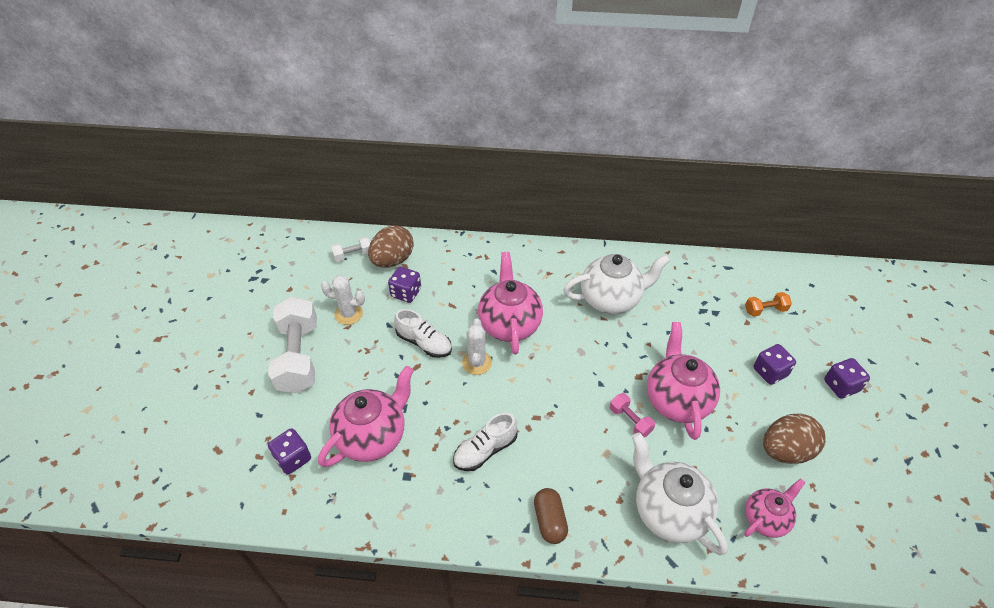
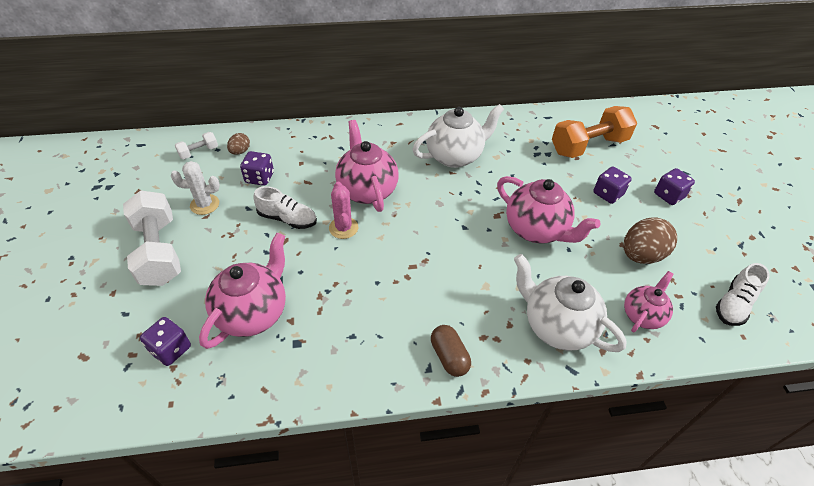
camera: 15 degrees left, 0 degrees up
(393, 260) = (240, 151): brown egg -> brown egg, size x0.52
(477, 363) = (343, 228): white cactus -> pink cactus
(485, 450) = (370, 304): white shoe -> white shoe (734, 304)
(630, 421) = (500, 254): pink dumbbell -> none
(677, 400) = (536, 230): pink teapot -> pink teapot turned 150 degrees clockwise
(765, 310) = (588, 146): orange dumbbell -> orange dumbbell, size x2.14

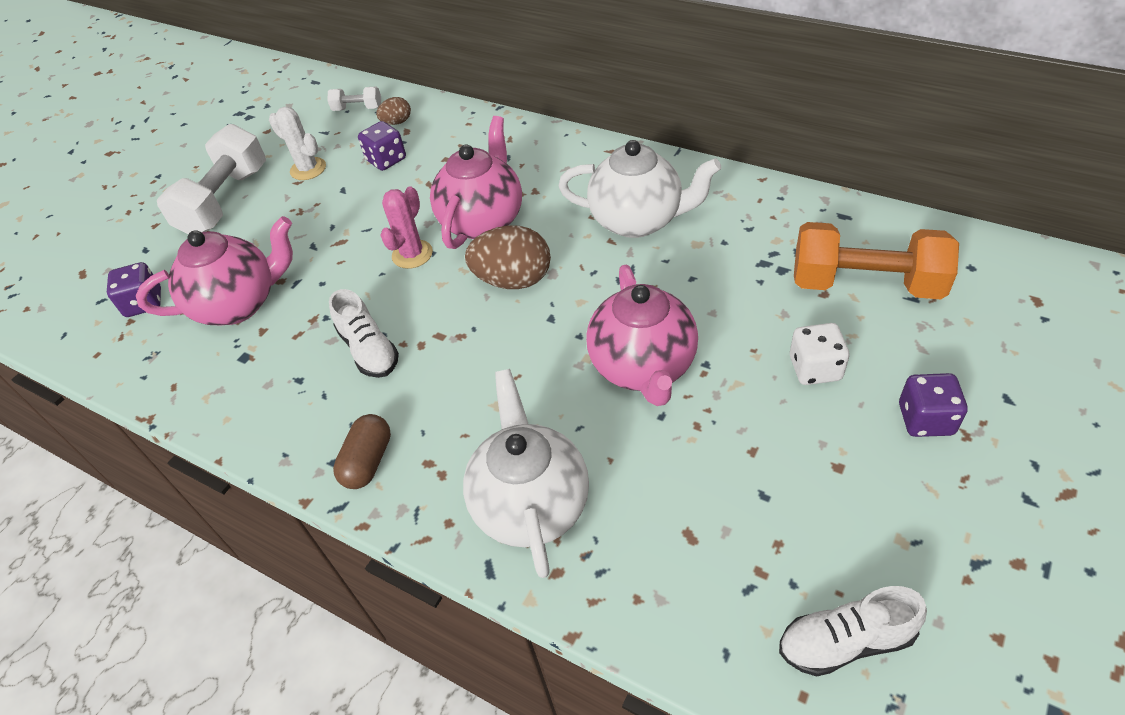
camera: 45 degrees right, 0 degrees up
(287, 219) = (367, 218): white shoe -> white shoe (369, 350)
(608, 194) = (815, 368): purple dice -> white dice
(641, 255) = (766, 481): brown egg -> brown egg (513, 280)
(642, 315) = (668, 563): pink teapot -> none

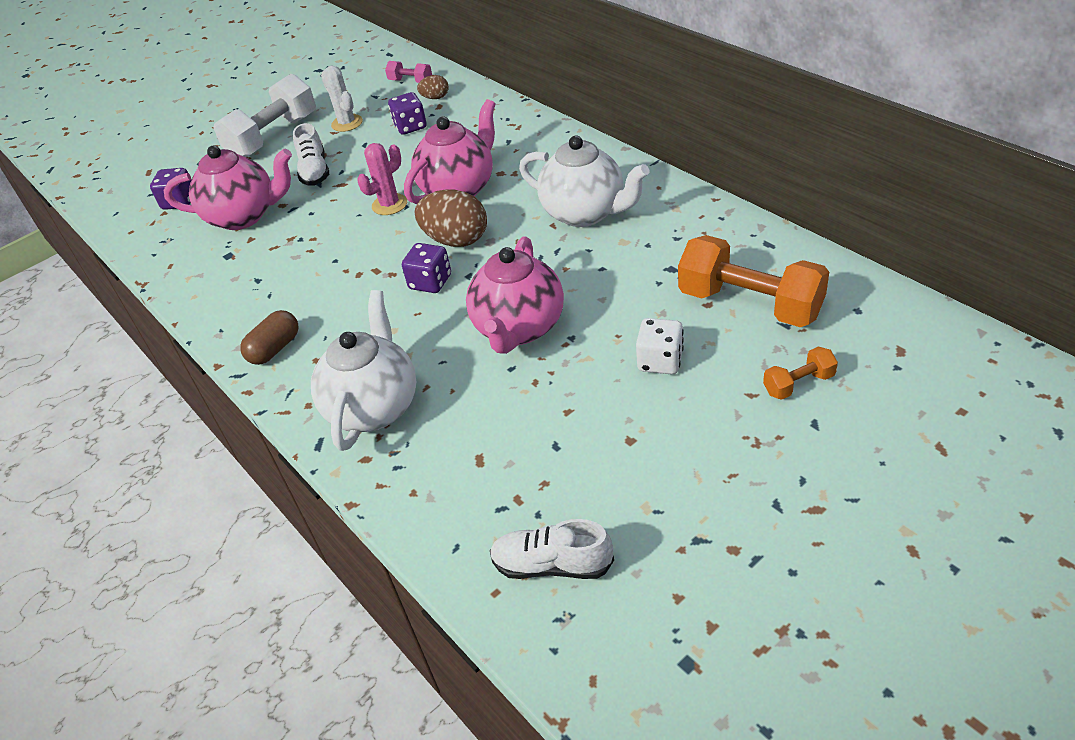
camera: 20 degrees right, 5 degrees down
(357, 109) = (410, 81): white dumbbell -> pink dumbbell
(369, 350) = (318, 269): white shoe -> white shoe (315, 171)
(925, 419) = (729, 422): purple dice -> purple dice (430, 282)
(966, 359) = (798, 384): none -> orange dumbbell

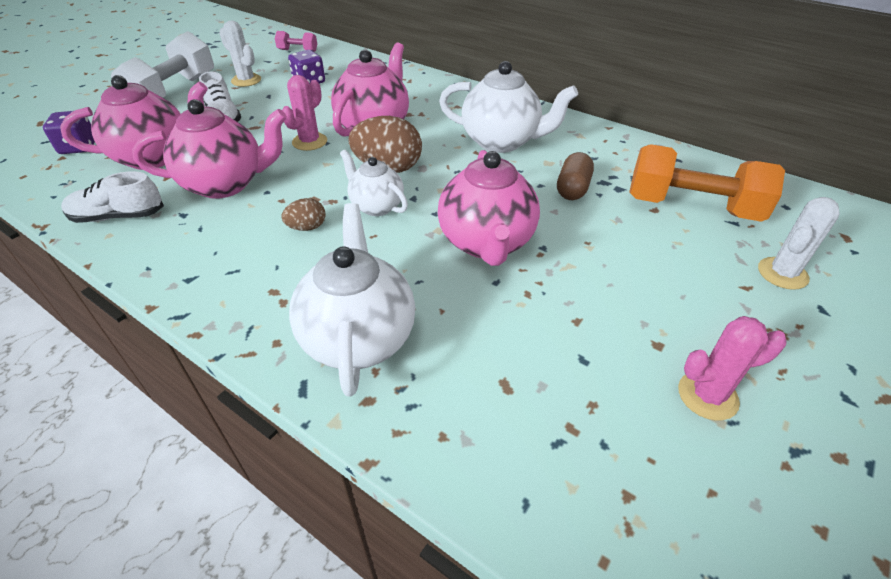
camera: 20 degrees left, 0 degrees up
(275, 349) = (219, 283): brown capsule -> brown capsule (572, 189)
(300, 250) = (226, 184): none -> pink teapot
(430, 282) = (376, 206): purple dice -> white teapot
(435, 98) = (325, 61): brown egg -> brown egg (307, 227)
(552, 565) = (654, 510): white shoe -> white shoe (118, 216)
(648, 487) = (707, 396): none -> pink cactus
(660, 361) = (642, 263): white dice -> none
(798, 384) = (782, 273): orange dumbbell -> white cactus

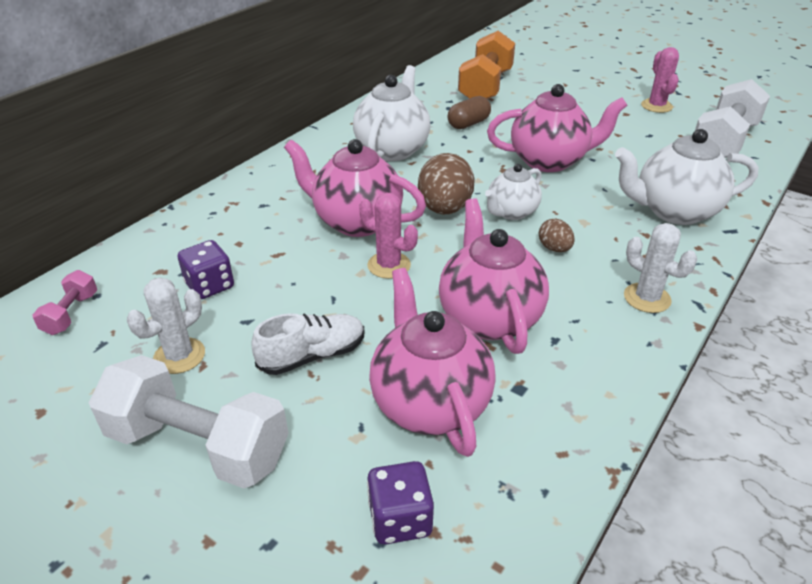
camera: 90 degrees left, 5 degrees down
(118, 216) = (573, 397): white shoe -> none
(572, 189) = (468, 124): brown capsule -> brown capsule turned 60 degrees counterclockwise
(580, 468) = (723, 142): none -> white dumbbell
(782, 273) = (549, 73): white cactus -> white cactus (647, 298)

